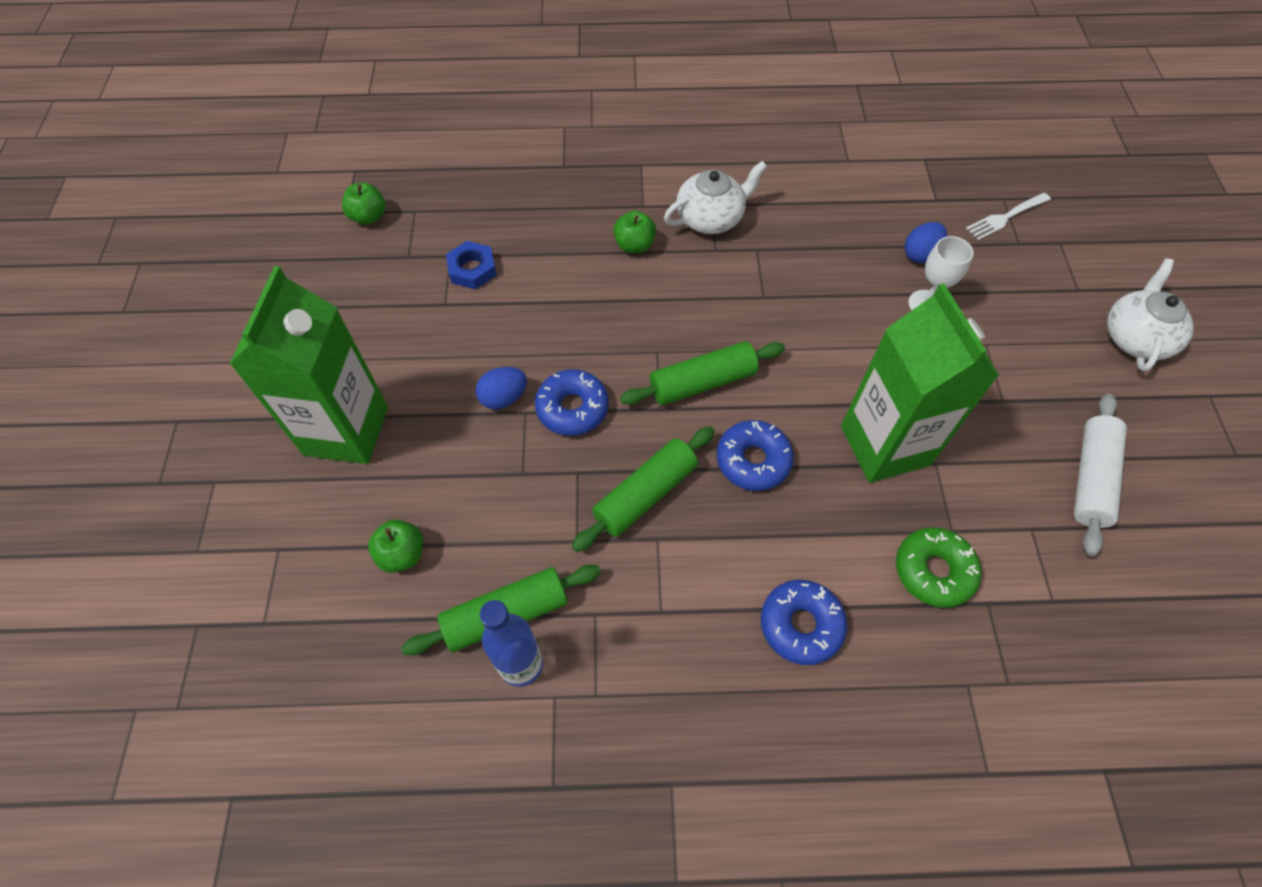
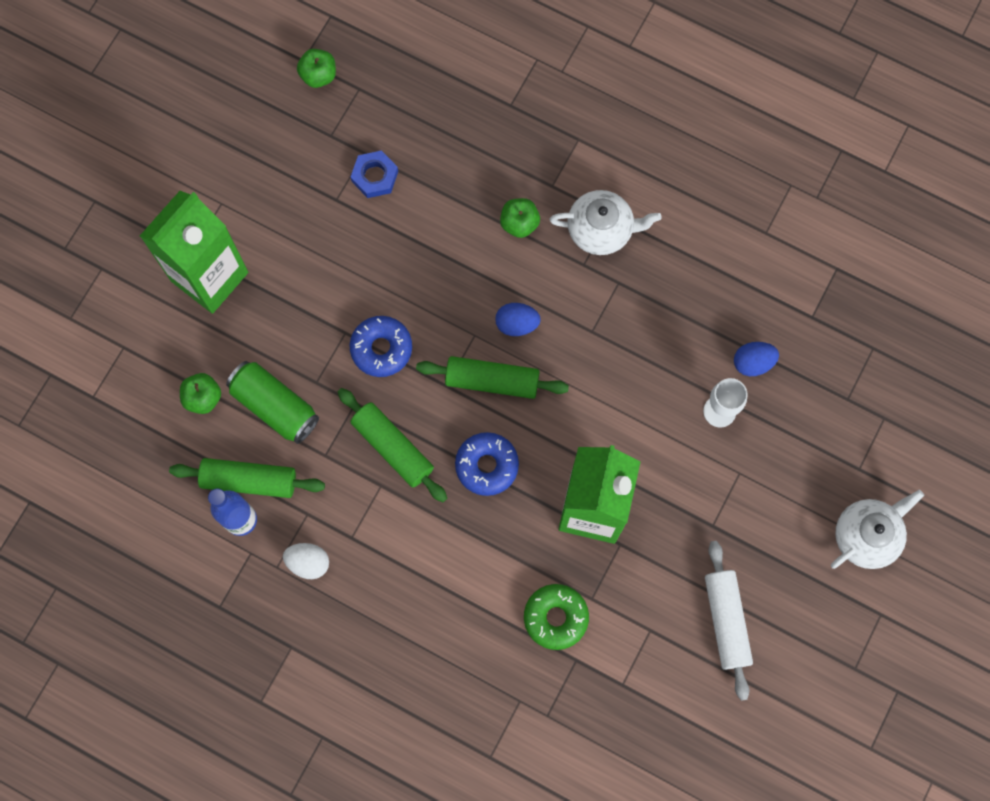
camera: 30 degrees right, 15 degrees up
(491, 520) = (275, 406): none -> green can
(503, 398) = (336, 311): blue egg -> blue egg (517, 324)
(630, 668) = (308, 562): none -> white egg
(645, 494) = (393, 447): green rolling pin -> green rolling pin turned 60 degrees clockwise
(801, 625) = (438, 600): blue donut -> none
(1005, 217) = (857, 367): white fork -> none
(1090, 478) = (726, 621): white rolling pin -> white rolling pin turned 60 degrees counterclockwise

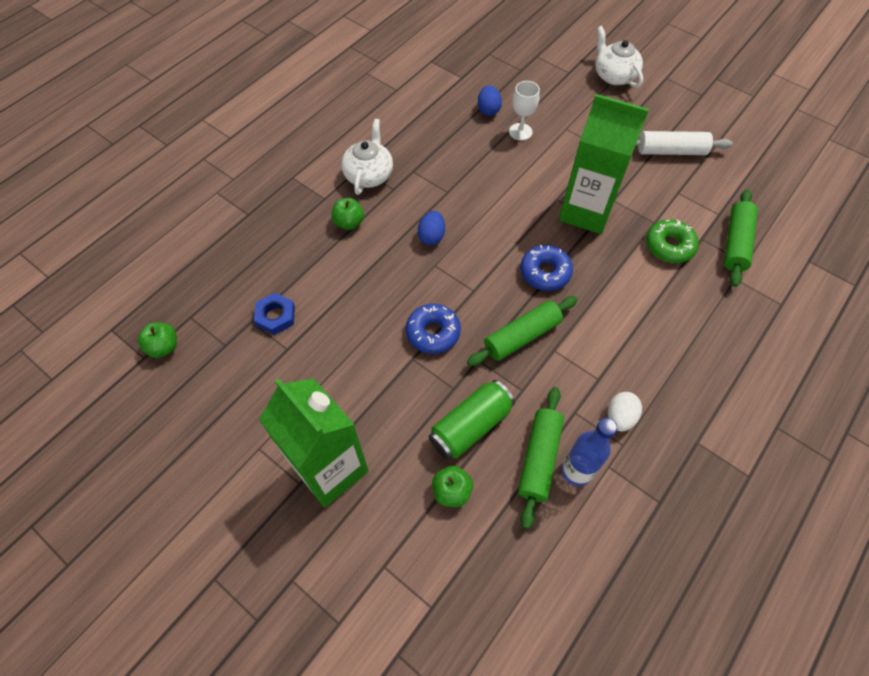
camera: 80 degrees left, 15 degrees down
(492, 381) = (475, 259): green rolling pin -> green rolling pin (735, 243)

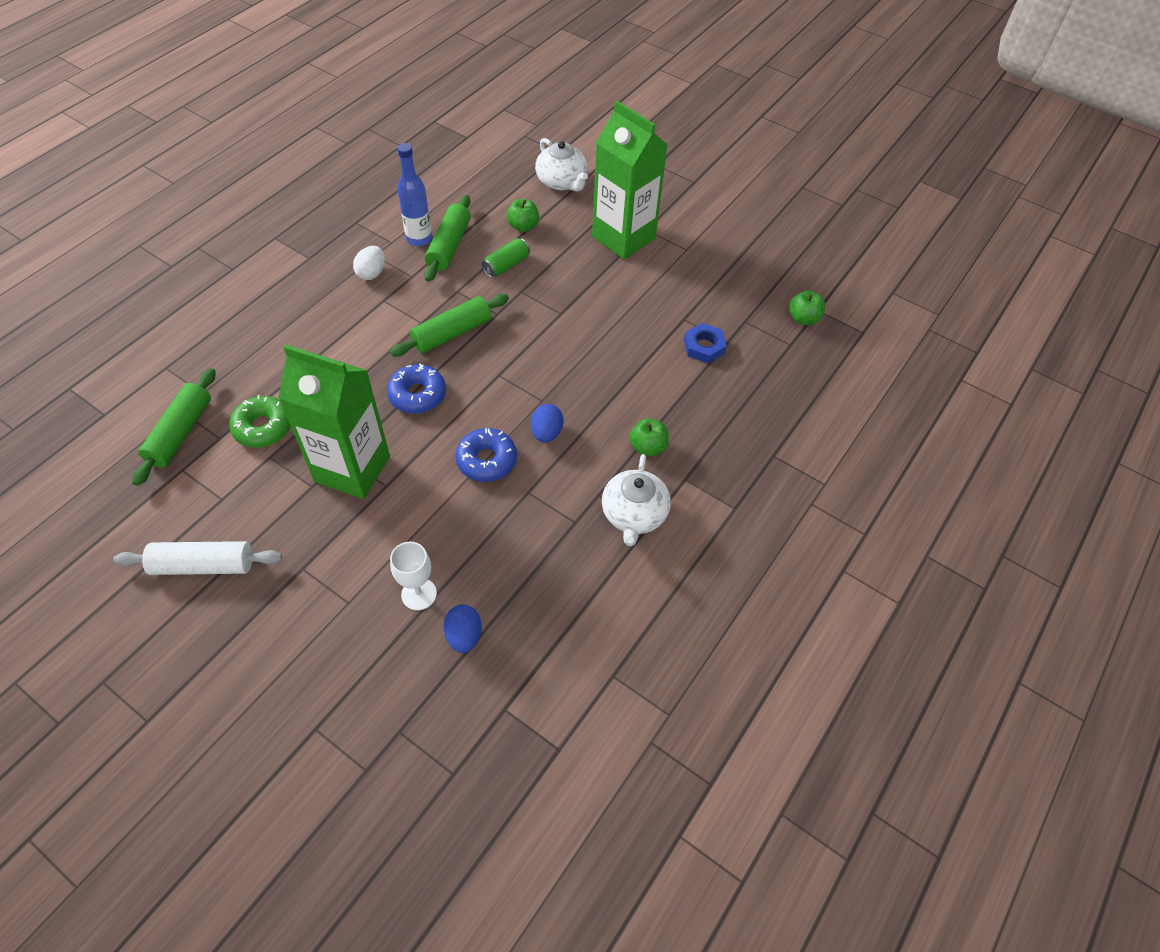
camera: 175 degrees right, 5 degrees down
(433, 332) = (542, 335): blue donut -> blue donut (486, 460)
(470, 426) = (506, 265): green can -> green can, size x0.64
(614, 76) = (238, 723): white teapot -> white teapot (562, 182)

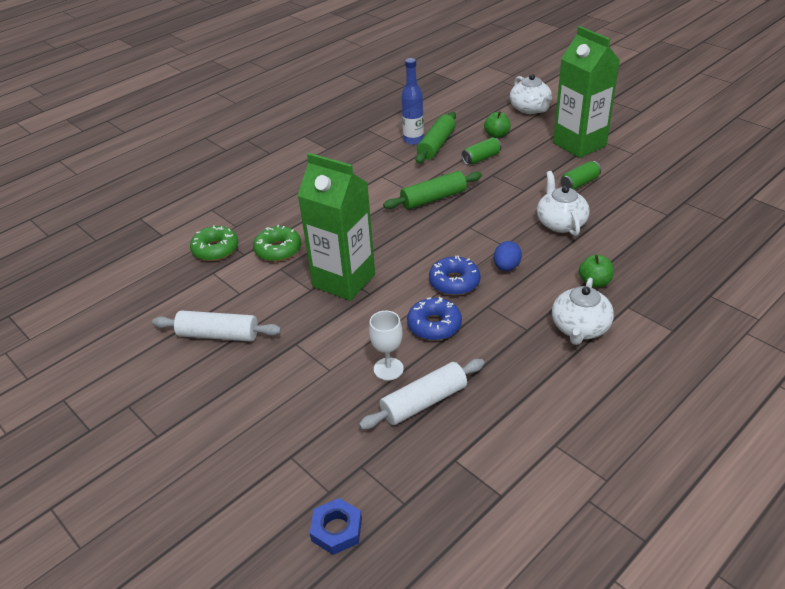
camera: 15 degrees right, 15 degrees down
(180, 433) = (215, 249): green rolling pin -> green donut
(372, 273) = (374, 159): white egg -> none
(417, 395) = (401, 236): blue donut -> blue donut (434, 325)
(464, 636) = (424, 402): blue egg -> white rolling pin
(606, 362) = (560, 223): none -> white teapot
(626, 299) = (579, 183): none -> green can
(704, 346) = (647, 217): blue nut -> blue nut (336, 529)
(803, 318) = (737, 202): green apple -> none

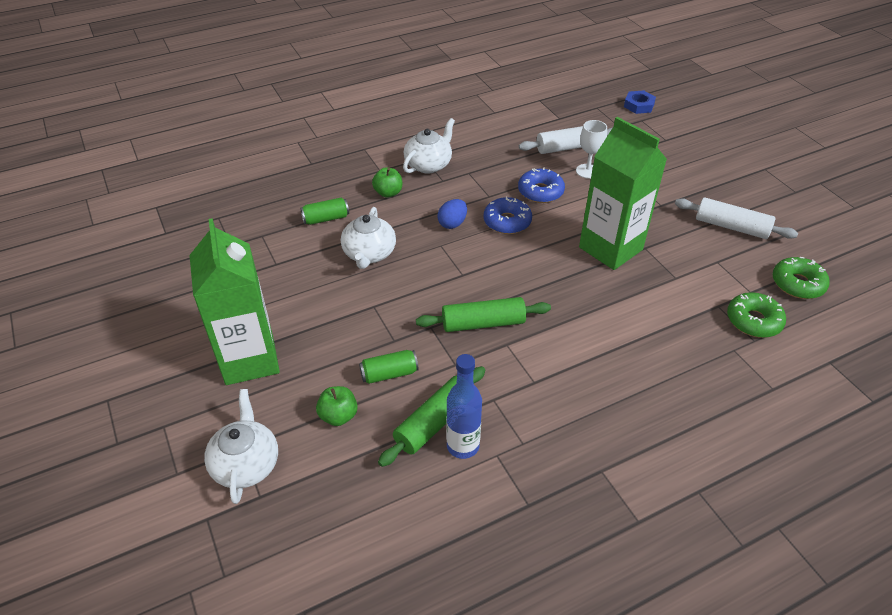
camera: 165 degrees left, 5 degrees up
(278, 250) = (678, 301): green donut -> green donut (797, 284)
(579, 183) = (307, 297): green can -> green can (326, 219)

